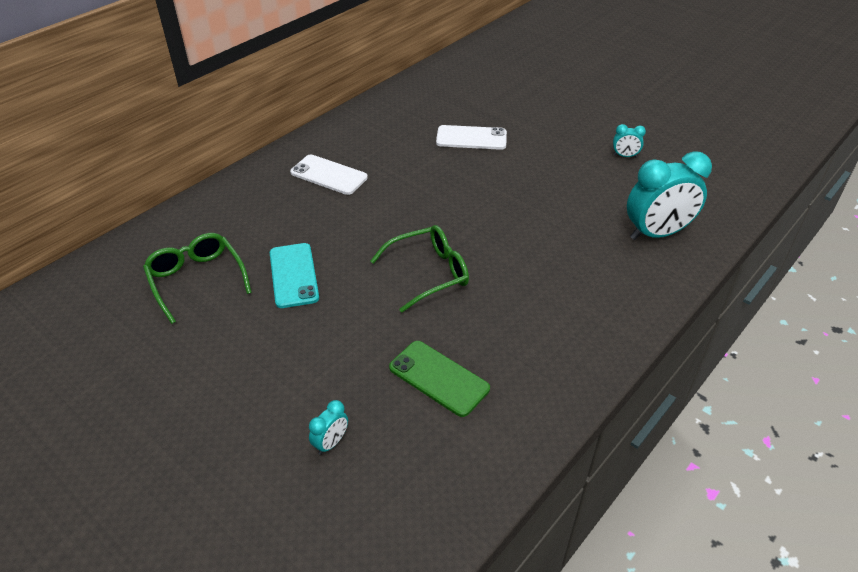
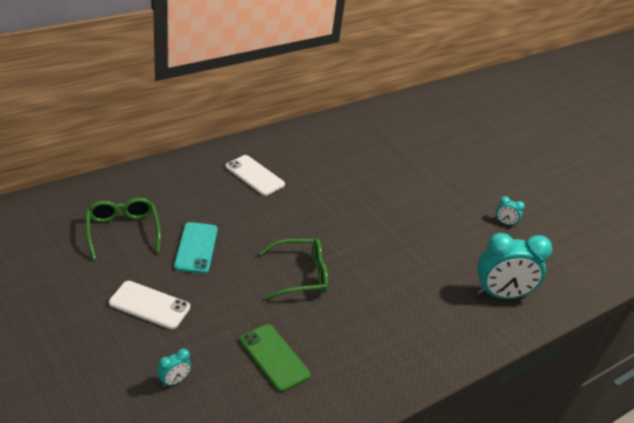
camera: 10 degrees right, 5 degrees down
(471, 138) = (382, 175): white phone -> white phone (149, 305)

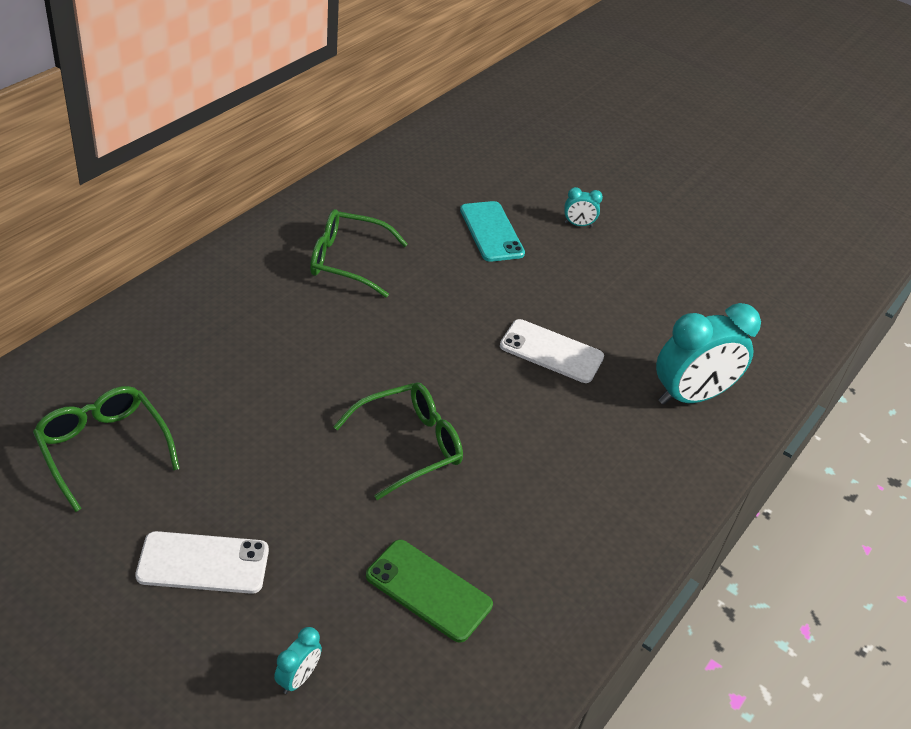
camera: 20 degrees left, 5 degrees up
(196, 248) = (234, 444): turquoise phone -> turquoise phone (491, 232)
(254, 175) = (270, 299): white phone -> white phone (551, 352)
(311, 165) = (347, 261): none -> green glasses
(505, 223) = (650, 285): turquoise clock -> turquoise clock (578, 224)

